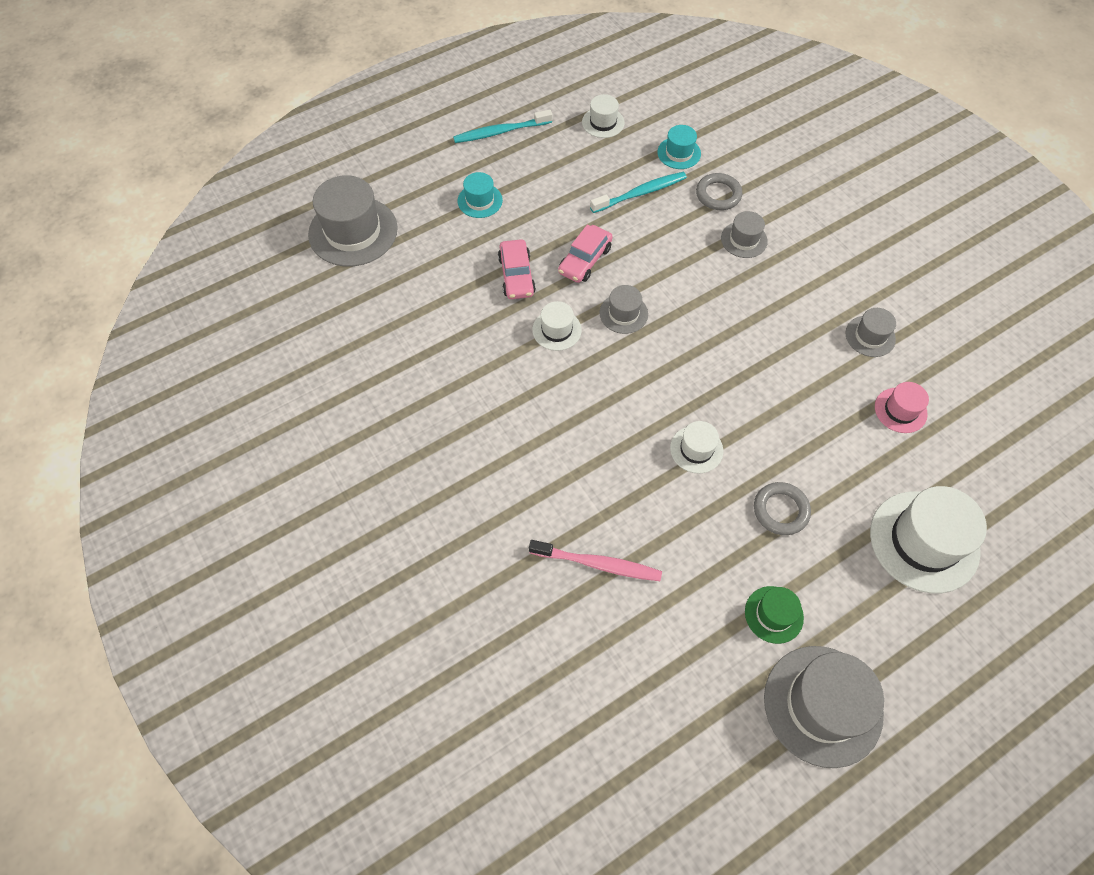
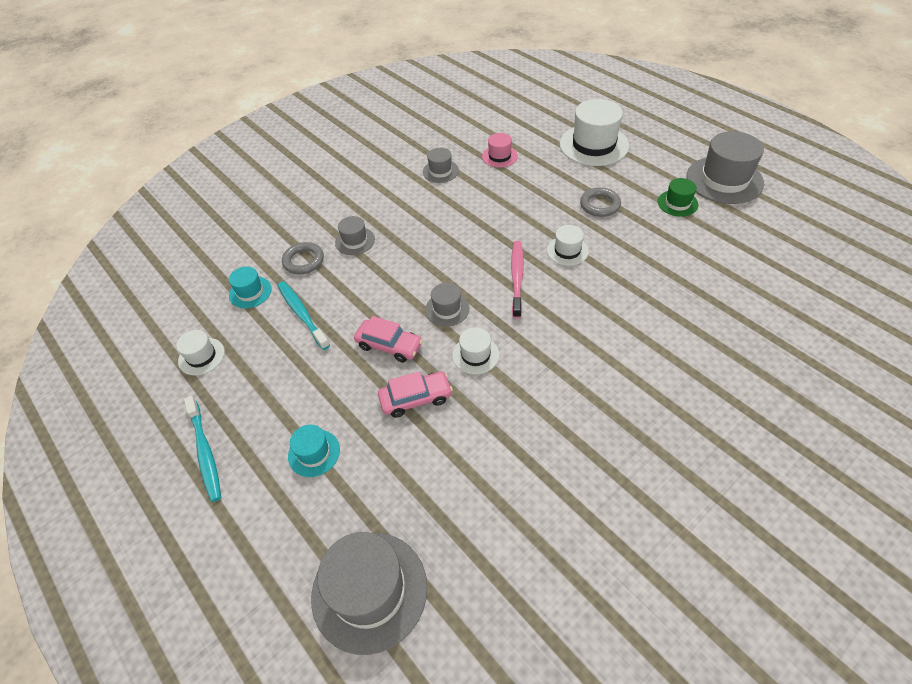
camera: 95 degrees left, 10 degrees down
(597, 564) = (689, 295): pink toothbrush -> pink toothbrush (517, 278)

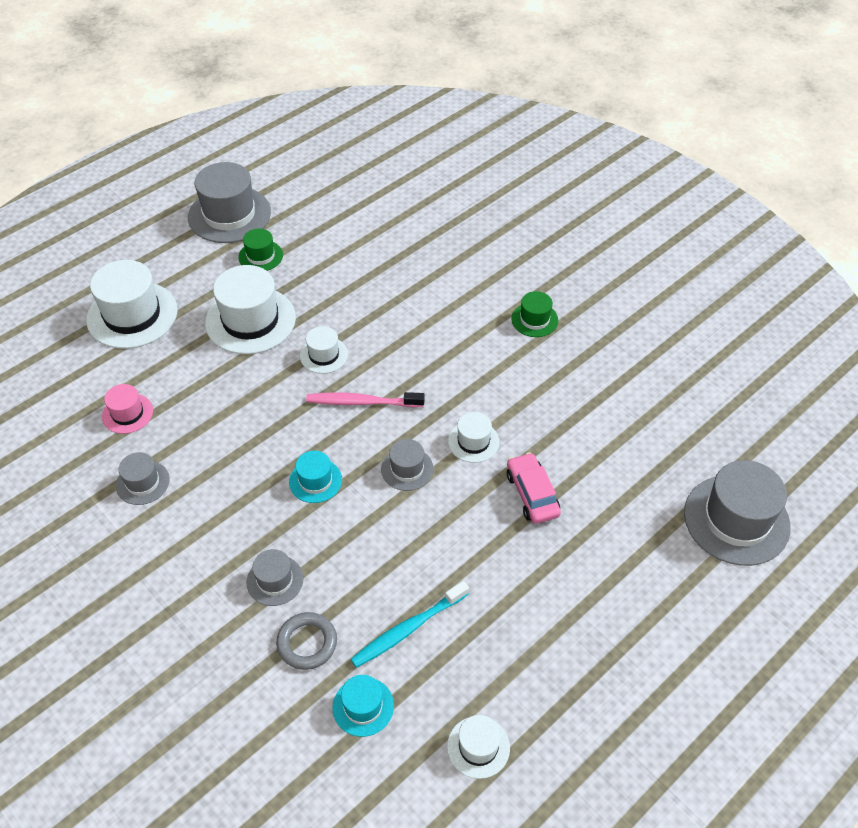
camera: 95 degrees left, 0 degrees up
(205, 452) = (618, 703): turquoise toothbrush -> none
(314, 453) = (606, 585): turquoise hat -> turquoise hat (315, 481)
(389, 345) = (460, 524): pink car -> none
(599, 205) = (250, 320): grey ring -> white hat
(640, 410) = (534, 319): none -> green hat

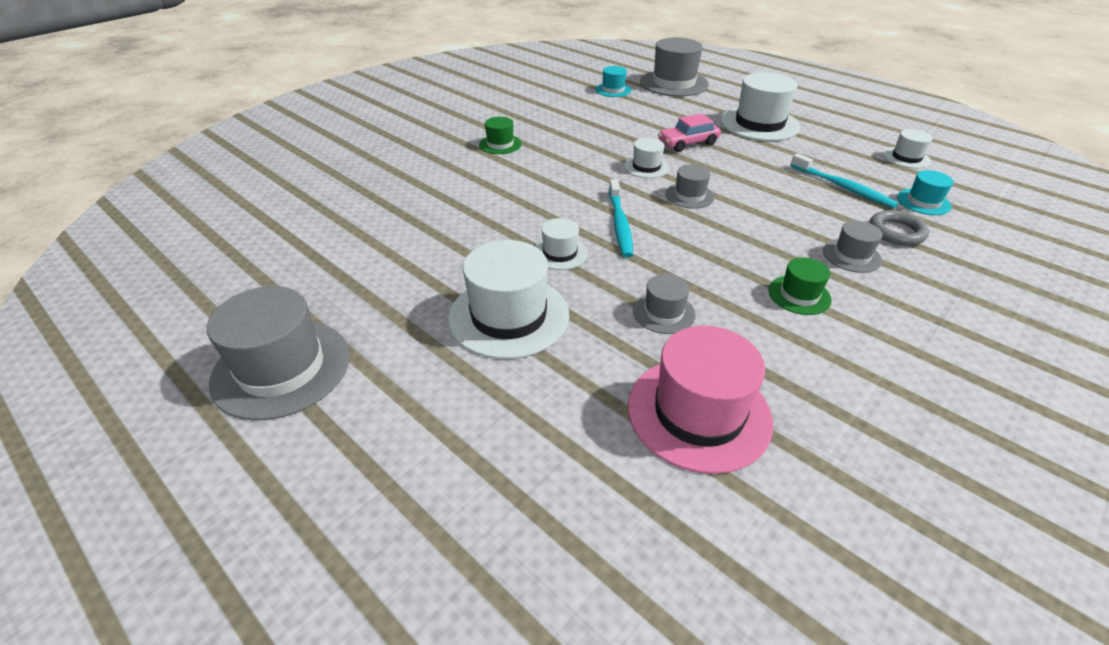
camera: 95 degrees left, 10 degrees down
(127, 413) = (698, 412): pink hat -> pink hat, size x1.92
(132, 315) = (503, 450): white hat -> white hat (759, 124)
(142, 482) = (799, 373): grey hat -> grey hat (663, 312)
(260, 256) = (385, 322): green hat -> green hat (799, 295)
(315, 481) = (727, 243): turquoise hat -> turquoise hat (613, 90)
(363, 402) = (620, 223): pink toothbrush -> turquoise toothbrush

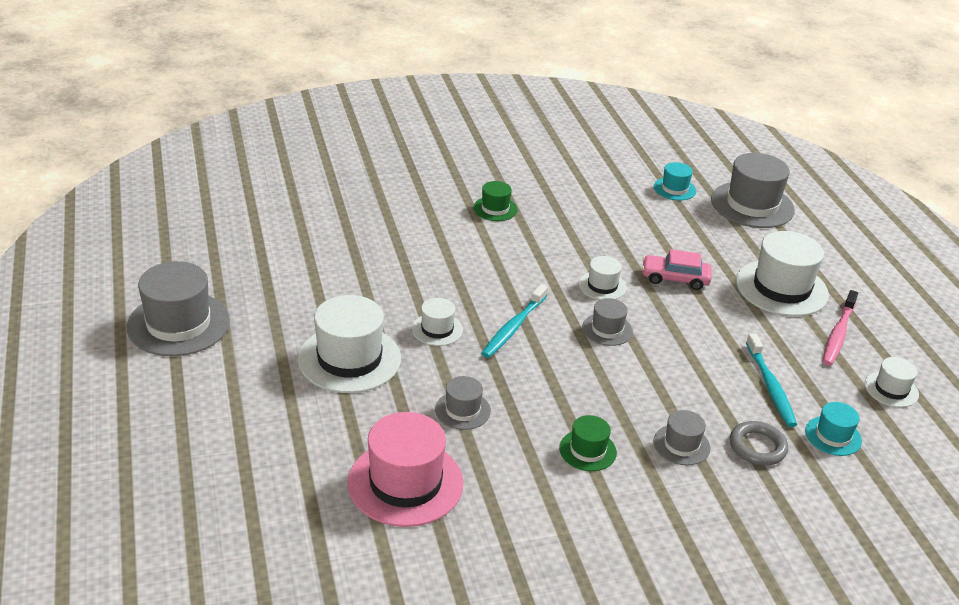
camera: 30 degrees right, 5 degrees down
(829, 137) = (838, 334): none -> pink toothbrush

